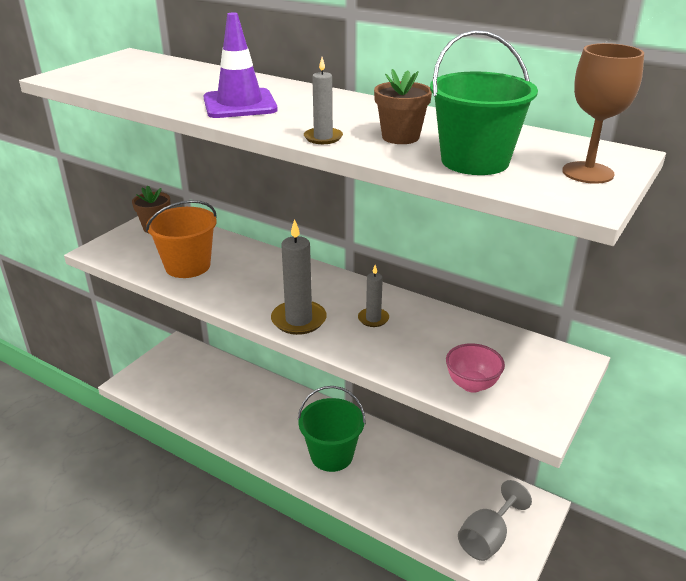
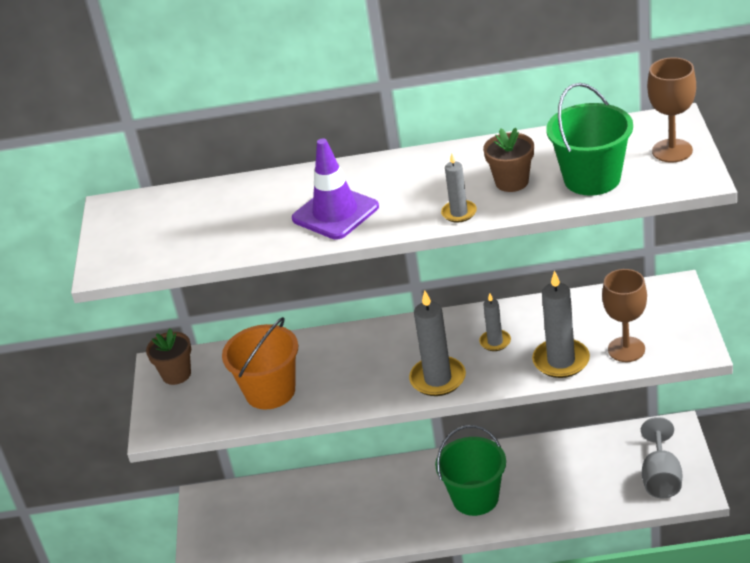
camera: 30 degrees left, 5 degrees up
(406, 361) = (561, 361): none -> grey candle
(472, 384) = (626, 349): pink bowl -> brown goblet

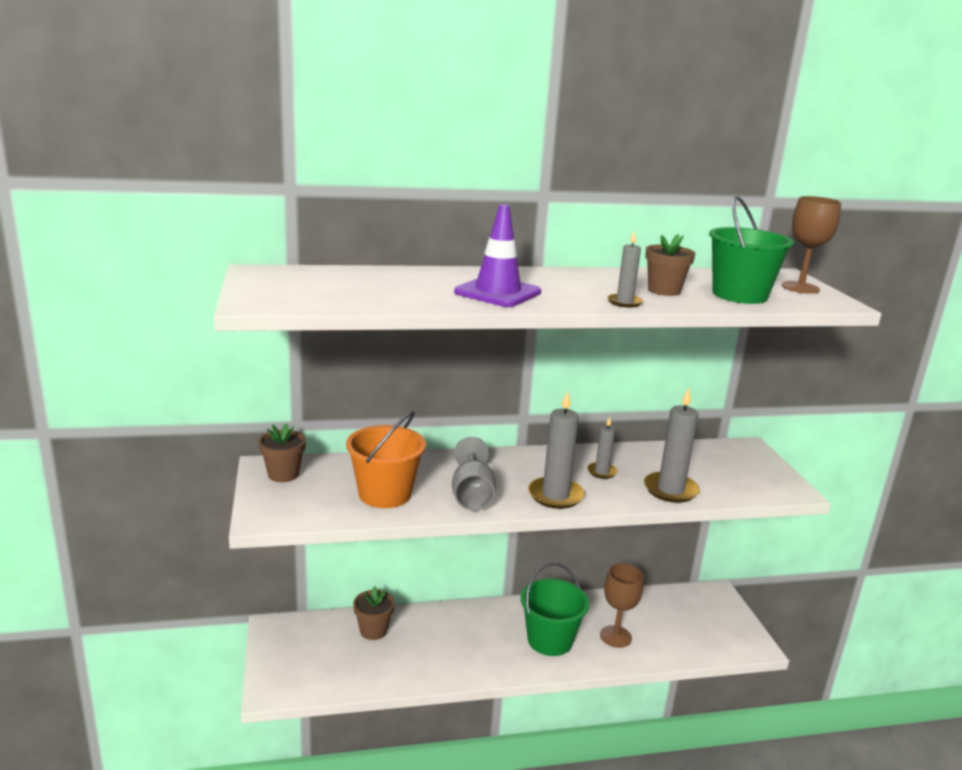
camera: 15 degrees left, 15 degrees down
(298, 497) = (373, 631): none -> brown flower pot
(626, 349) = (728, 486): brown goblet -> brown goblet (615, 636)
(661, 477) = (719, 631): grey goblet -> grey goblet (472, 495)

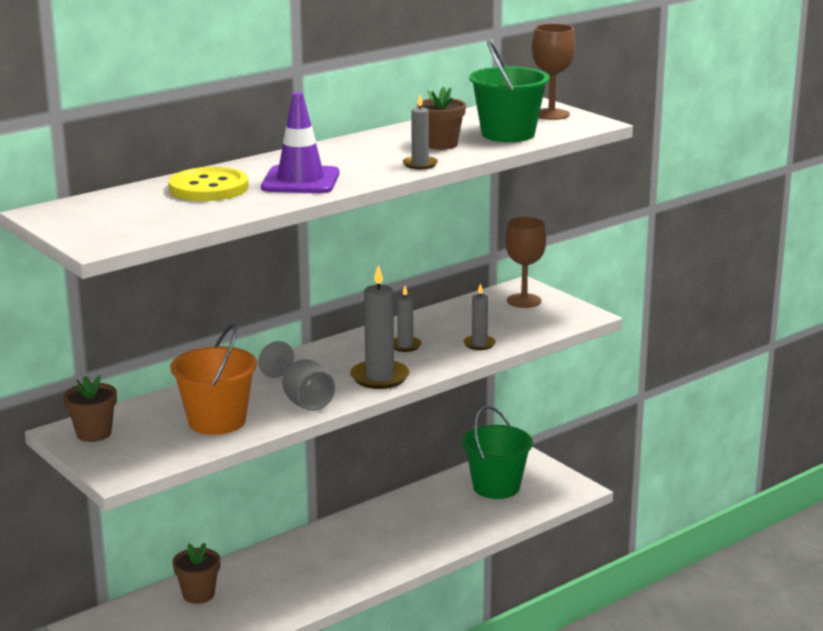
camera: 25 degrees left, 0 degrees up
(412, 281) = (208, 188): none -> yellow button
(550, 640) = (384, 545): green bucket -> green bucket (496, 487)
(615, 636) = (445, 522): brown goblet -> brown goblet (524, 301)
(670, 490) = (479, 344): grey candle -> grey candle, size x0.57

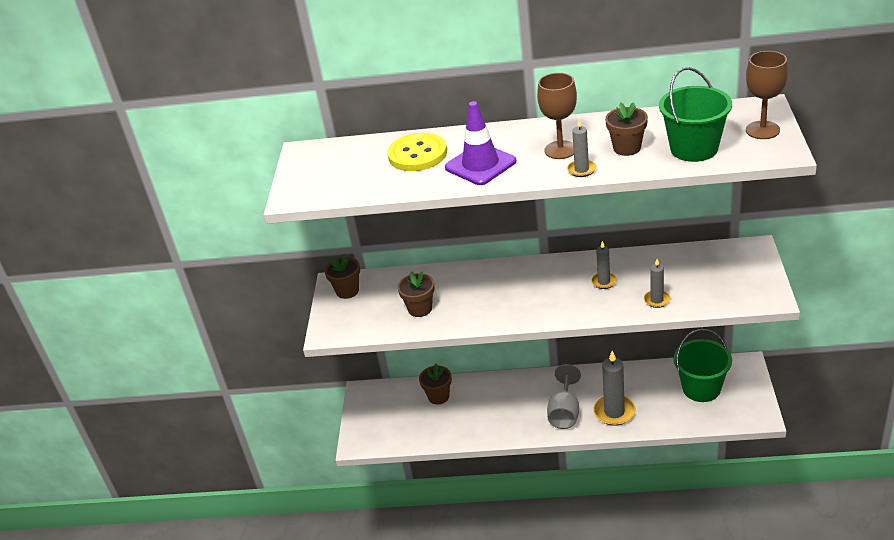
camera: 45 degrees right, 15 degrees up
(217, 421) = (420, 309): orange bucket -> brown flower pot
(302, 399) = (487, 309): grey goblet -> grey goblet (565, 412)
(379, 377) = (555, 308): grey candle -> grey candle (614, 412)
(524, 301) = (739, 264): brown goblet -> brown goblet (560, 150)

